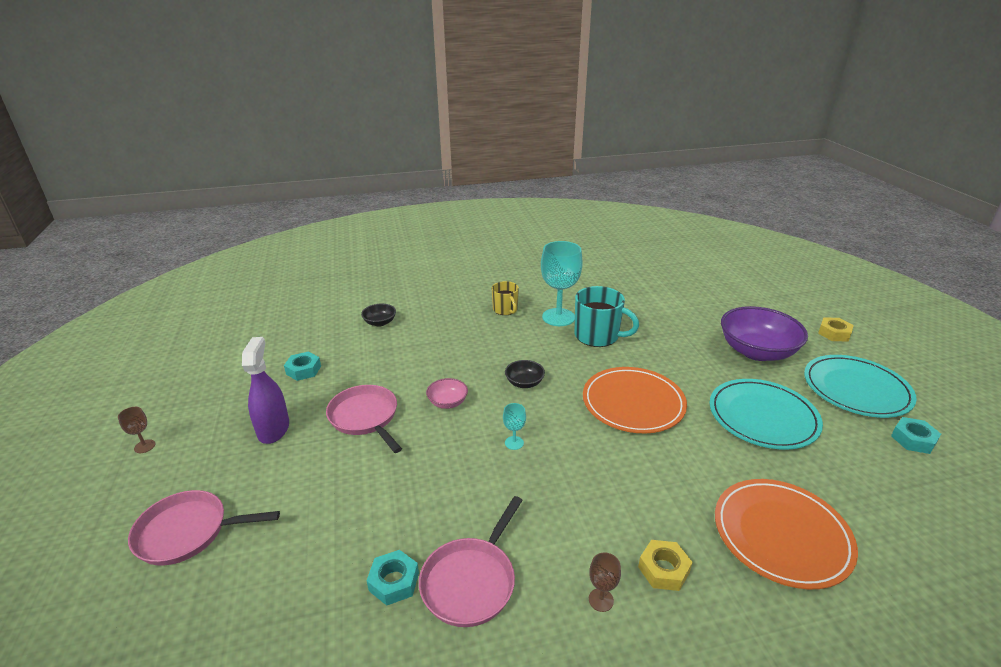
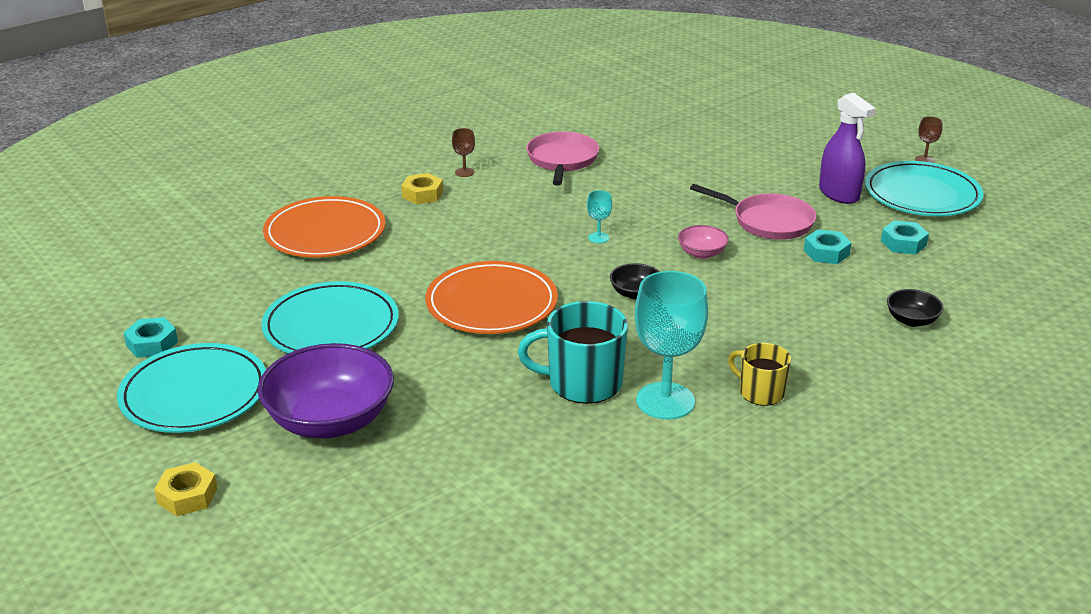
camera: 155 degrees right, 0 degrees up
(188, 532) = (792, 135): pink pan -> none
(217, 408) = (922, 194): none -> turquoise plate
(394, 581) = (615, 149): turquoise nut -> turquoise nut (826, 253)

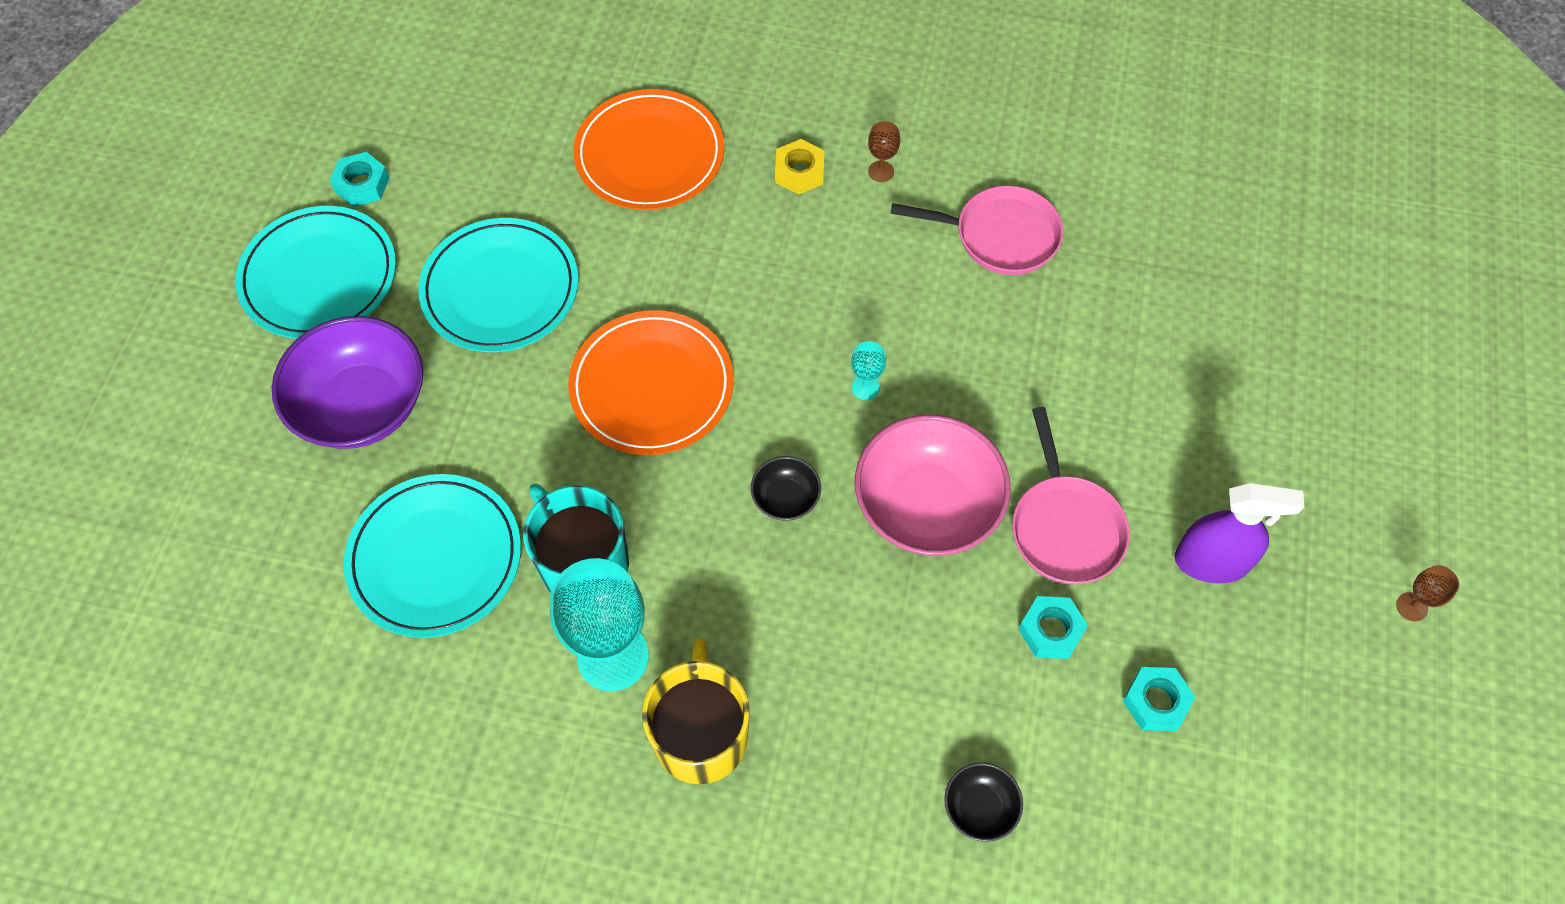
camera: 50 degrees right, 30 degrees up
(187, 496) = (189, 389): yellow nut -> none
(562, 160) = (1000, 236): pink pan -> pink pan turned 45 degrees clockwise
(702, 253) = (927, 506): pink bowl -> pink bowl, size x2.16
(760, 392) = (700, 735): yellow mug -> yellow mug, size x1.64
(839, 194) = (1211, 561): purple spray bottle -> purple spray bottle turned 105 degrees counterclockwise
(922, 194) = (1308, 655): turquoise plate -> turquoise plate (435, 558)

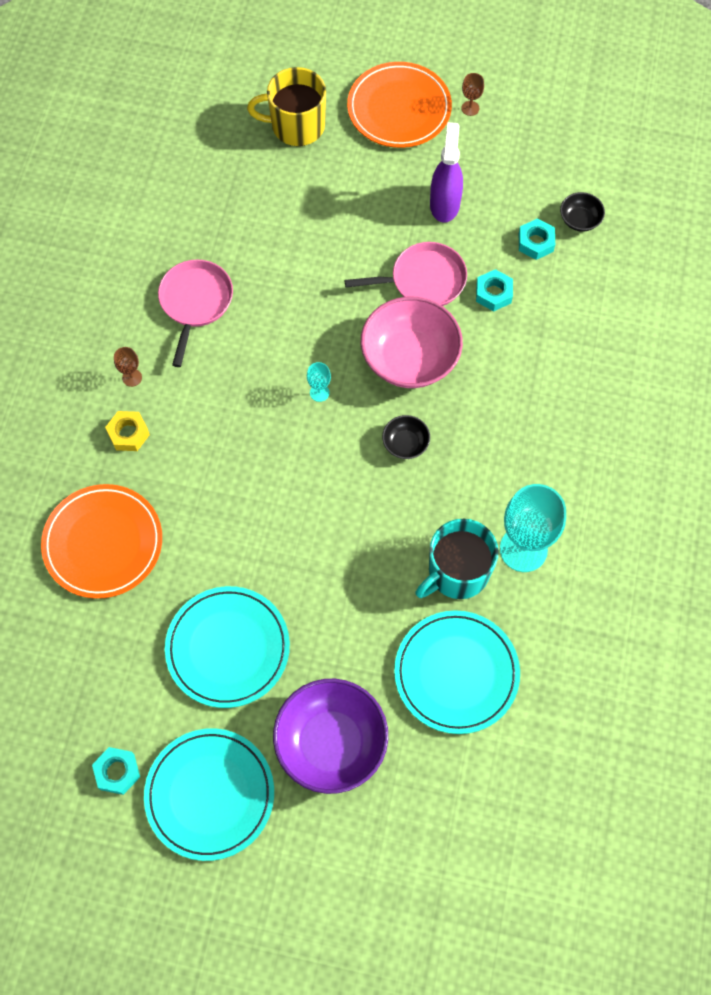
camera: 90 degrees left, 5 degrees up
(652, 386) = (316, 533): orange plate -> orange plate (399, 108)
(700, 735) = (573, 493): yellow mug -> yellow mug (296, 126)
(980, 807) = (606, 338): black bowl -> black bowl (579, 220)

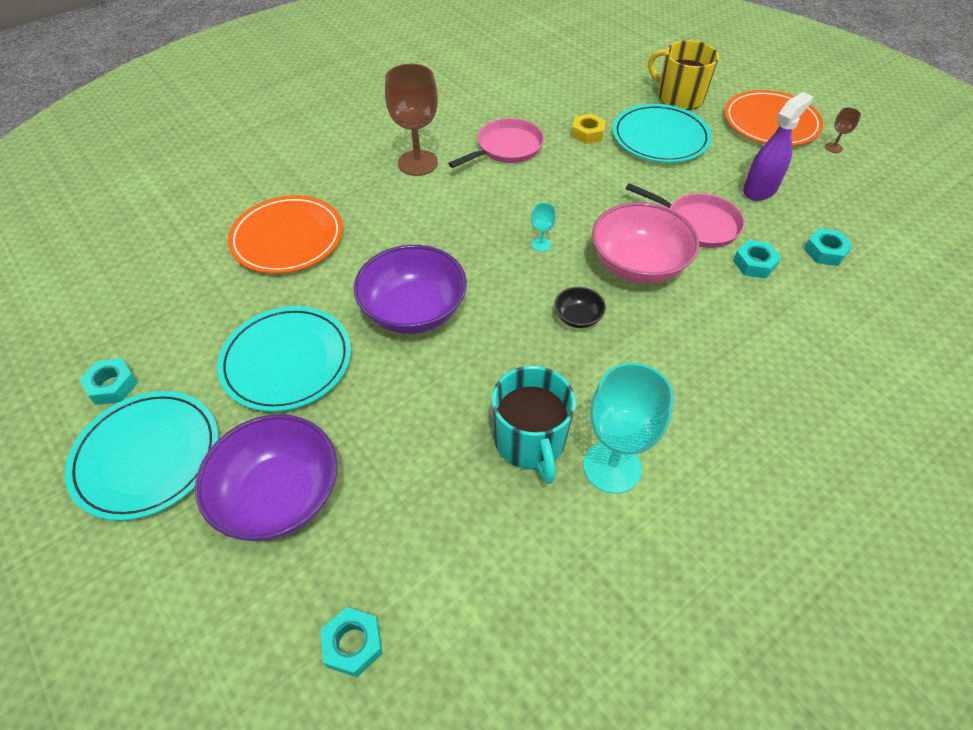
camera: 40 degrees right, 15 degrees down
(128, 434) = (379, 190): yellow nut -> yellow nut (587, 133)
(132, 377) = (418, 163): brown goblet -> brown goblet, size x2.31
(279, 531) = (413, 311): none -> purple bowl
(456, 673) = (446, 525): turquoise plate -> turquoise plate (660, 138)
(457, 572) = (530, 441): turquoise mug -> turquoise mug turned 105 degrees counterclockwise
(469, 786) = (353, 644): none -> turquoise nut
(579, 220) = (883, 258): black bowl -> none

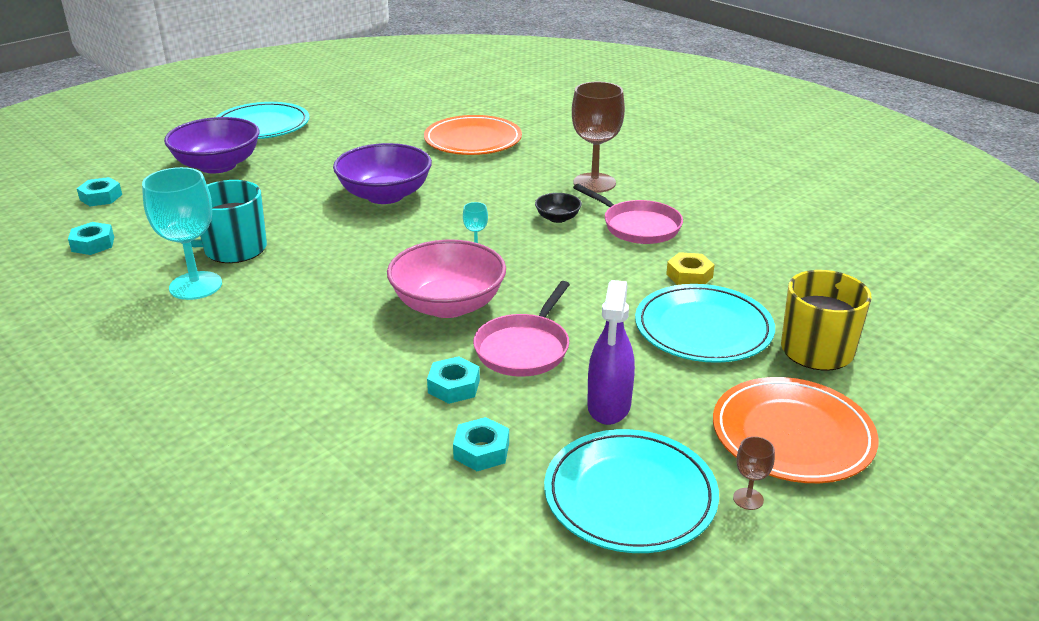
camera: 85 degrees right, 20 degrees down
(112, 385) = (323, 108): turquoise nut -> turquoise nut (93, 244)
(287, 361) = (335, 155): turquoise plate -> turquoise plate (630, 495)
(578, 317) = (371, 270): black bowl -> black bowl (557, 218)
(760, 189) = (609, 406): purple spray bottle -> purple spray bottle turned 60 degrees clockwise

